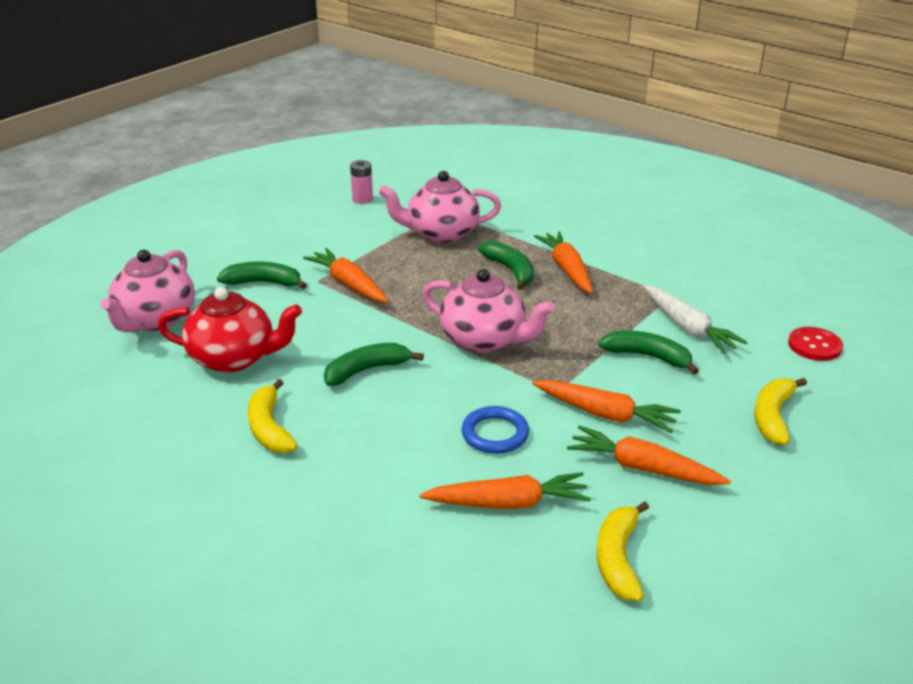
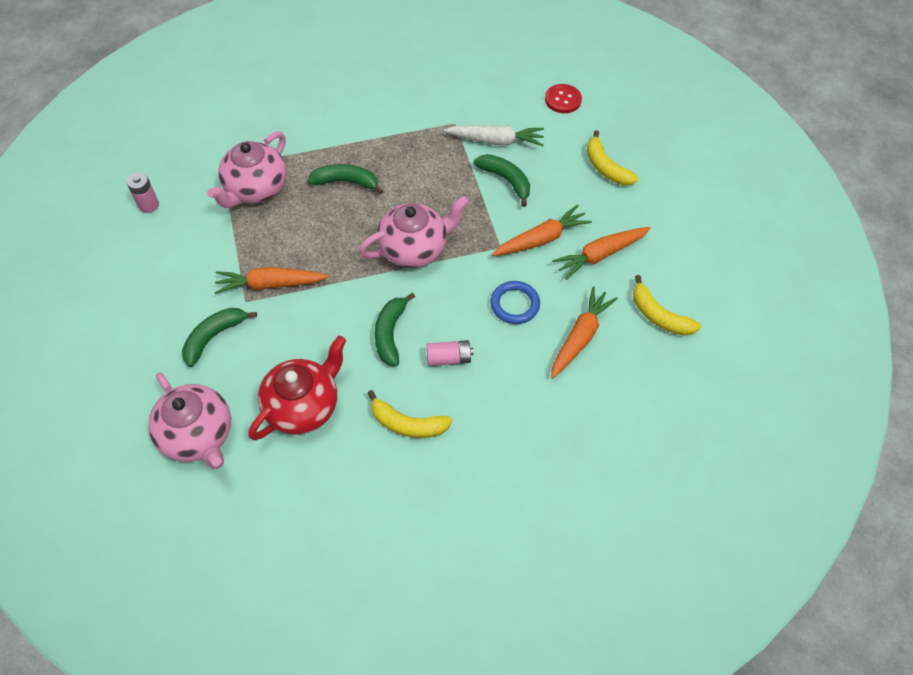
camera: 55 degrees left, 25 degrees up
(376, 419) = (449, 358): none -> pink battery
(567, 269) = (375, 152): orange carrot -> none
(648, 356) = (506, 180): green banana -> green banana turned 75 degrees clockwise

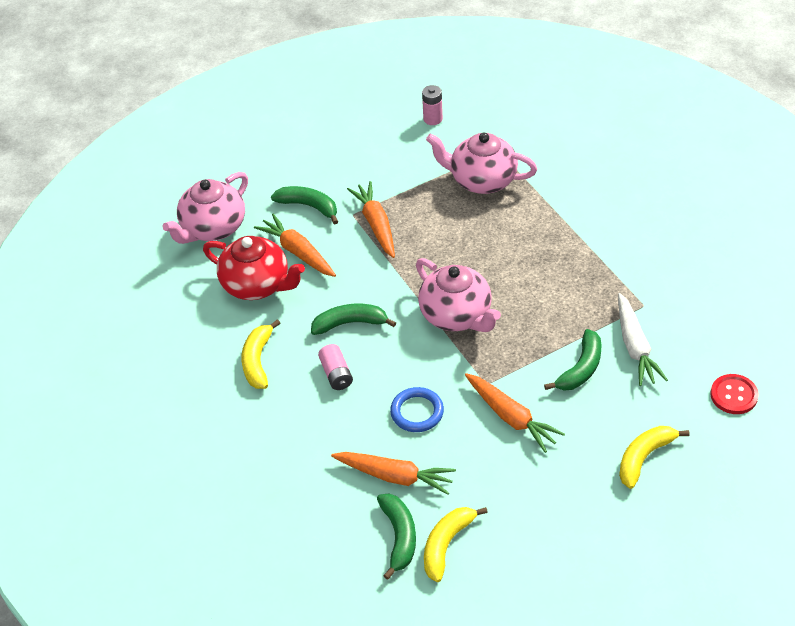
camera: 80 degrees right, 10 degrees down
(346, 182) = (519, 241): green banana -> green banana (399, 537)
(600, 255) = (510, 475): orange carrot -> orange carrot (298, 252)

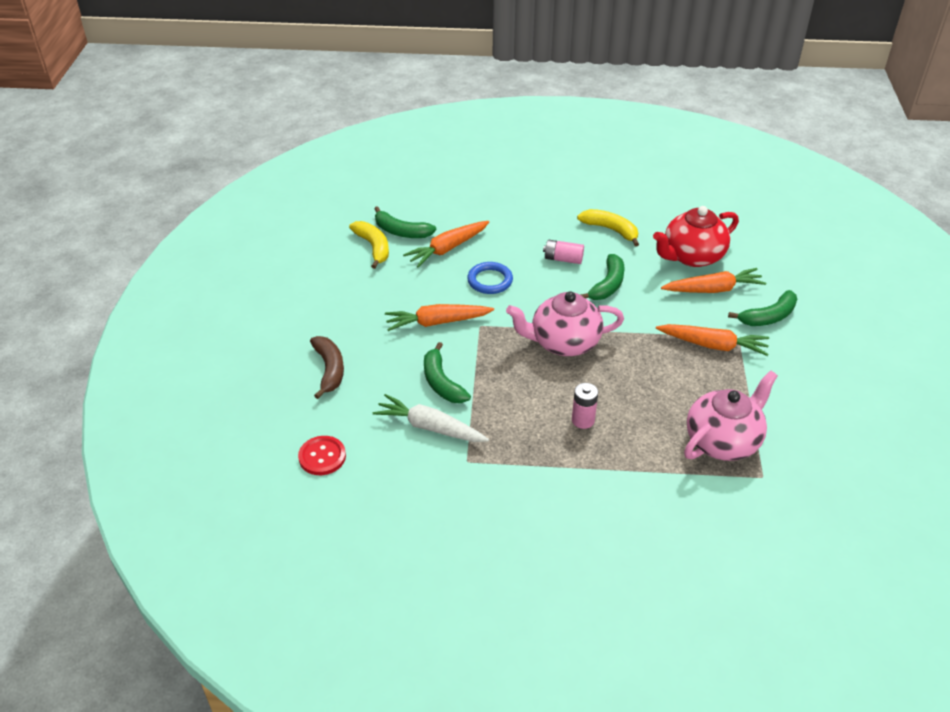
camera: 120 degrees right, 5 degrees down
(213, 228) = (779, 257): pink teapot -> none
(433, 119) = (849, 452): pink battery -> pink battery (583, 420)
(644, 457) = (329, 370): yellow banana -> brown banana

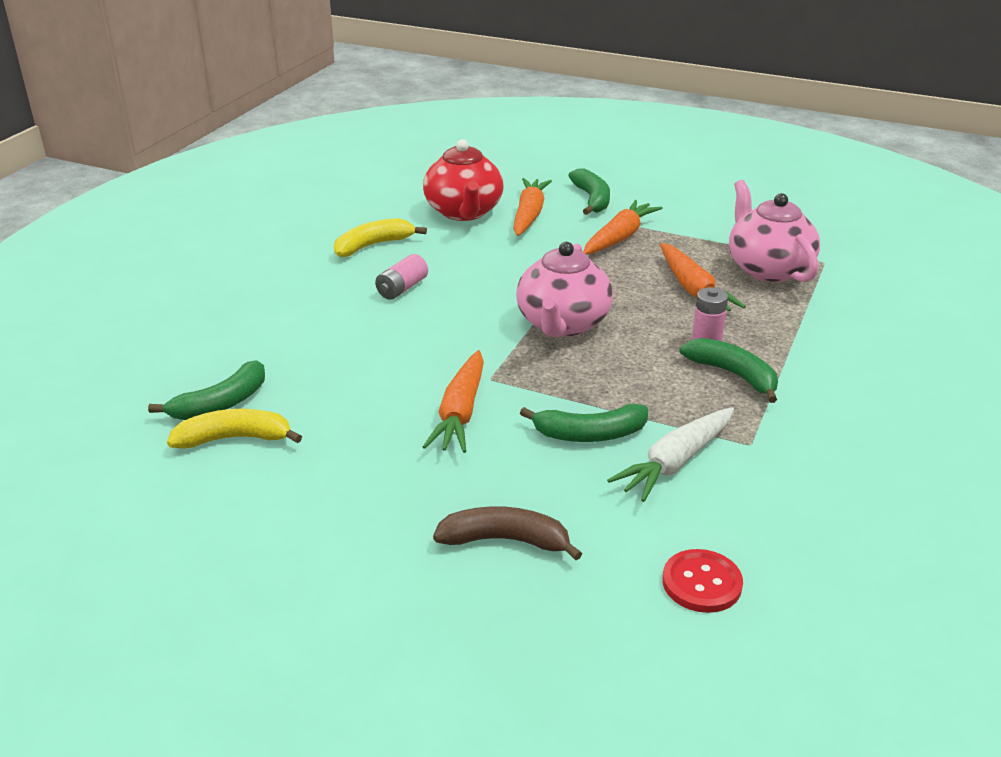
camera: 70 degrees left, 10 degrees down
(448, 248) = (302, 370): orange carrot -> orange carrot (693, 289)
(490, 280) = (402, 351): blue ring -> none
(607, 285) = (475, 271): green banana -> green banana (733, 375)

